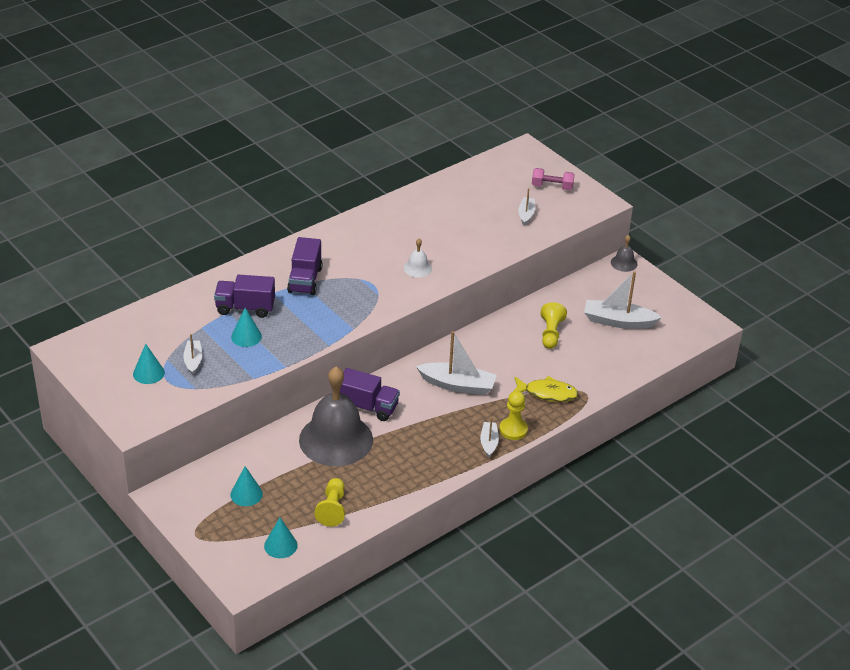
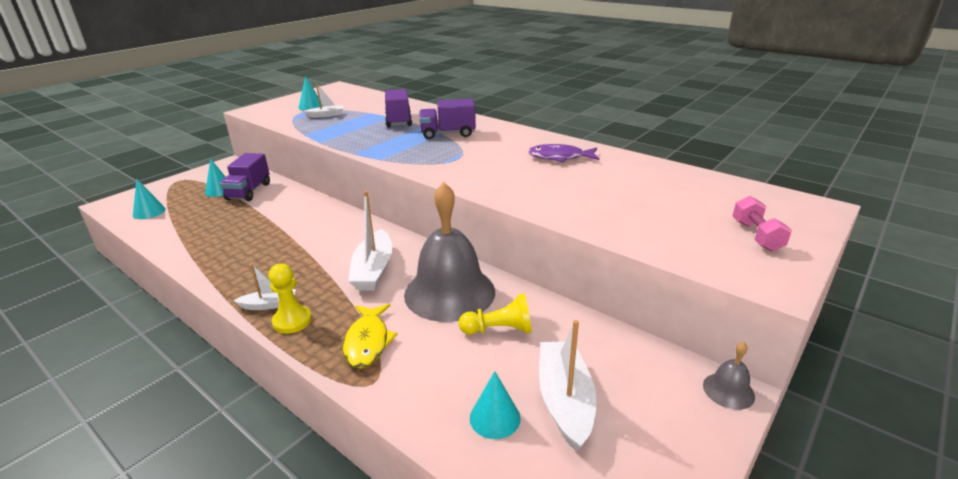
camera: 80 degrees right, 10 degrees down
(246, 336) = (360, 125): turquoise cone -> turquoise cone (495, 418)
(332, 509) = (187, 227): yellow pawn -> none
(336, 439) = (284, 216): grey bell -> grey bell (449, 292)
(368, 407) = (332, 224): purple truck -> purple truck (249, 191)
(396, 228) = (559, 157): none -> purple fish
(417, 268) = (497, 174): white bell -> none
(526, 214) = (665, 224): white boat -> none

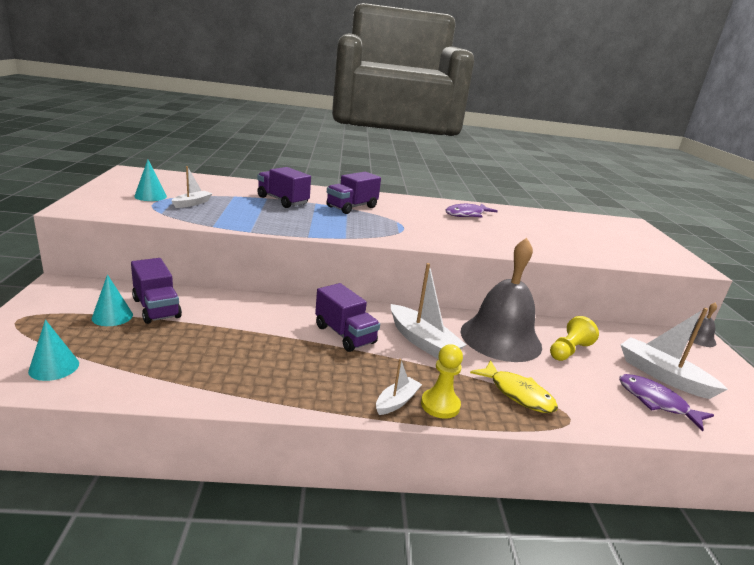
camera: 45 degrees left, 5 degrees down
(326, 244) = (345, 334): none -> purple truck
(495, 418) = (656, 402): turquoise cone -> purple fish
(756, 236) = (643, 244): pink dumbbell -> none

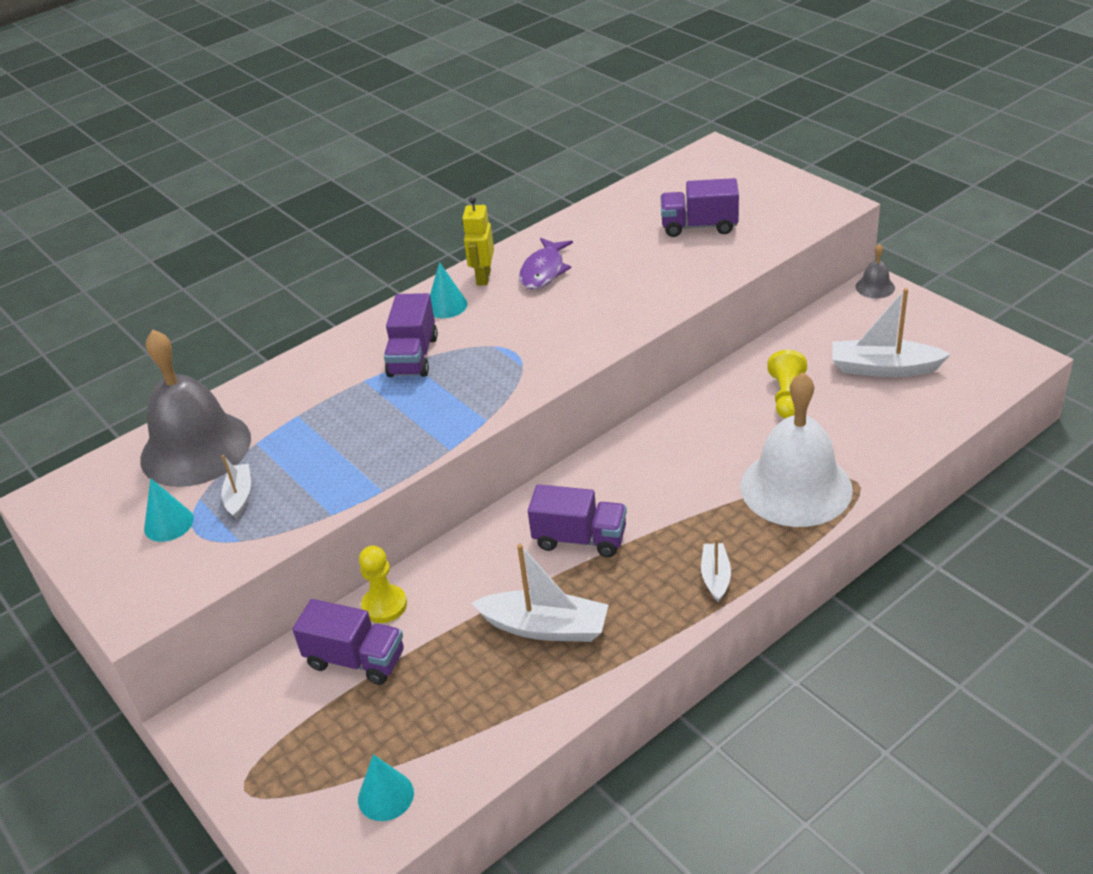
camera: 30 degrees left, 15 degrees up
(112, 316) = (331, 705): turquoise cone -> turquoise cone (447, 306)
(282, 201) = (323, 407): purple truck -> purple truck (699, 226)
(422, 341) = (656, 489): white boat -> white boat (545, 627)
(431, 204) = (483, 277): none -> yellow robot
(440, 405) = (751, 551): yellow pawn -> yellow pawn (384, 605)
(500, 338) = (716, 427): grey bell -> grey bell (195, 448)
(518, 394) = (796, 487): yellow fish -> white bell
(656, 402) = (902, 408): purple fish -> none

